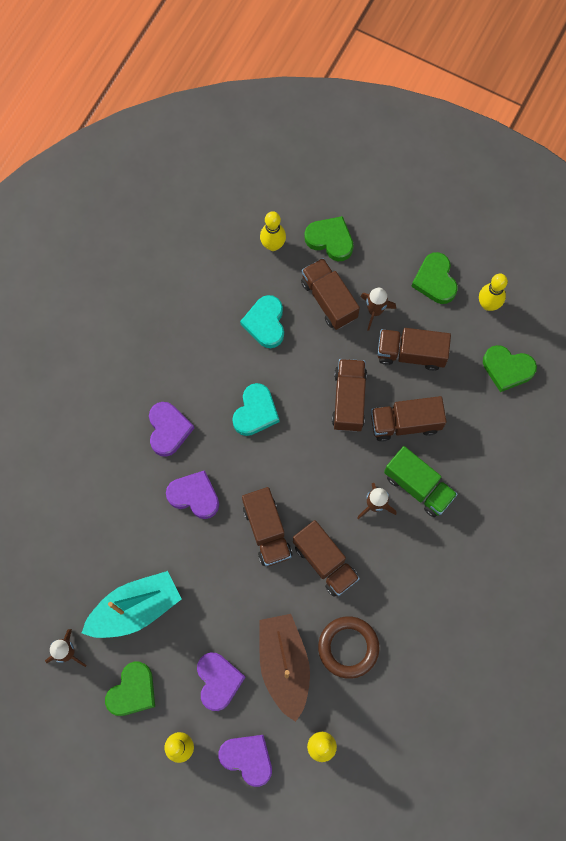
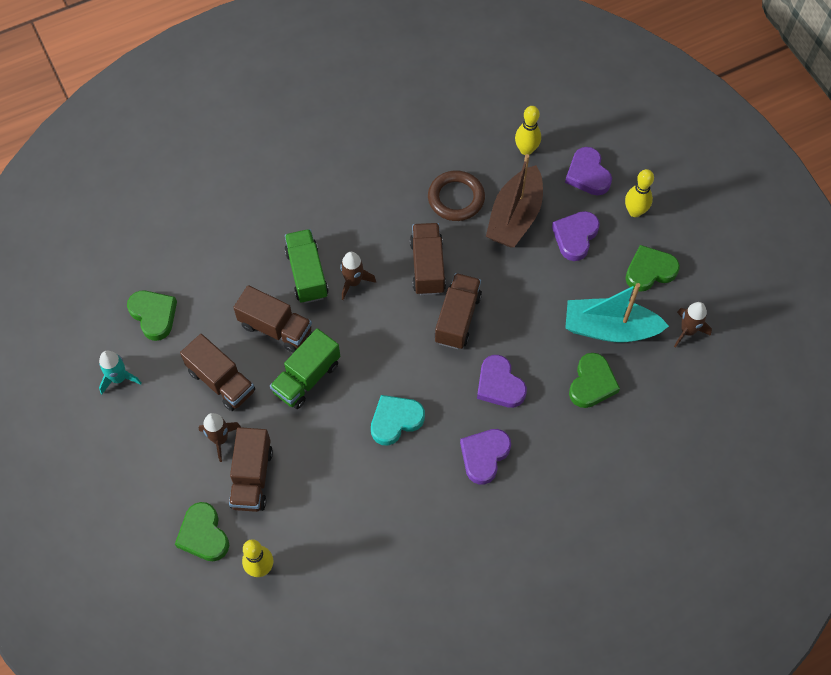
camera: 145 degrees left, 10 degrees down
(265, 323) = (326, 495): turquoise heart -> none
(349, 400) = (306, 378): brown truck -> green truck
(435, 280) = (144, 430): green heart -> green heart (592, 383)
(488, 304) = (119, 378): yellow bowling pin -> turquoise rocket

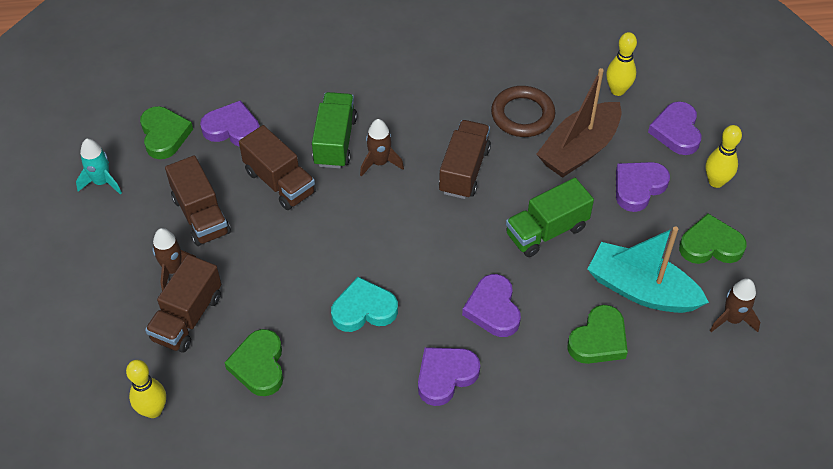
camera: 20 degrees right, 10 degrees down
(203, 535) = (111, 357): green heart -> green heart (259, 365)
(212, 290) = (232, 129): none -> purple heart
(306, 378) = (289, 239): green truck -> green truck (546, 231)
(457, 318) = (475, 229): brown truck -> none

